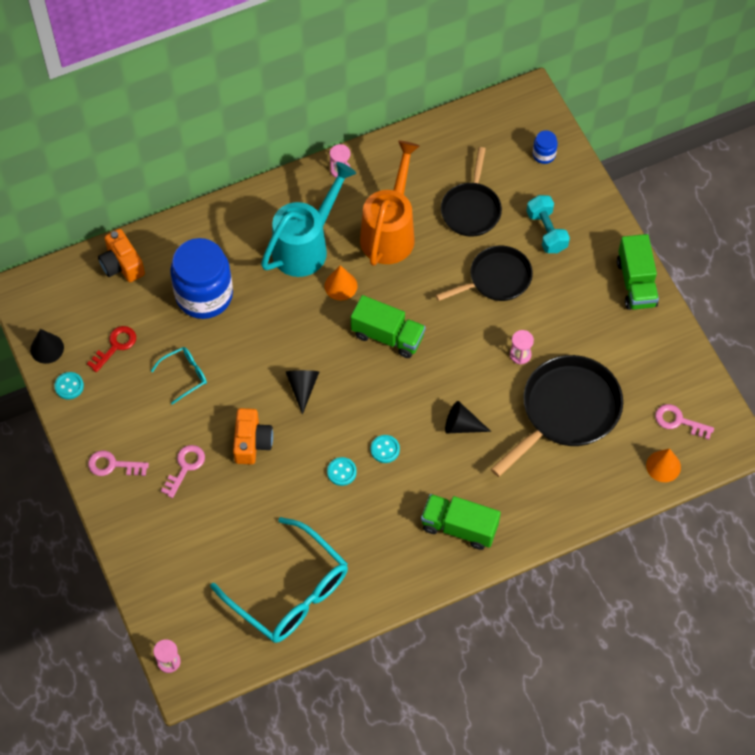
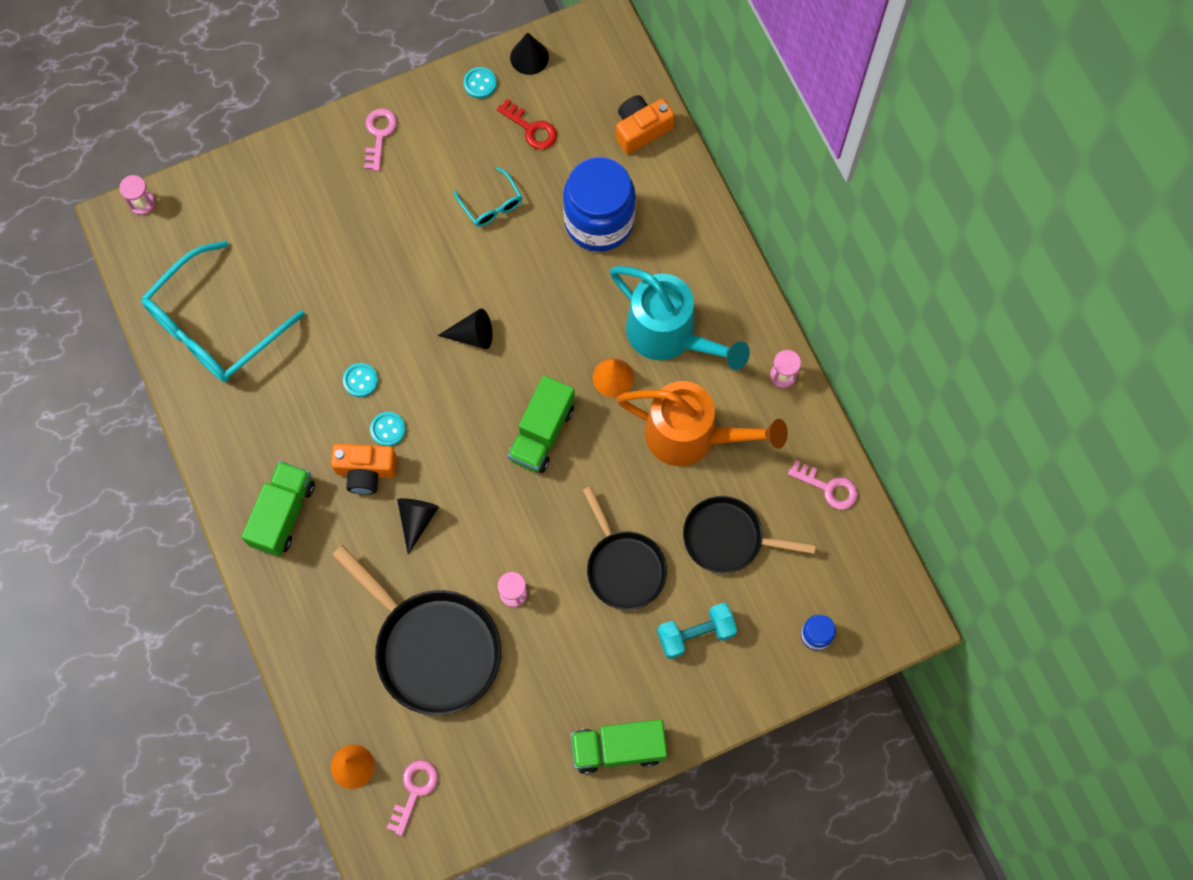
camera: 90 degrees right, 10 degrees up
(185, 467) = (373, 210): pink key -> pink key (828, 487)
(252, 442) = (402, 280): orange camera -> orange camera (366, 471)

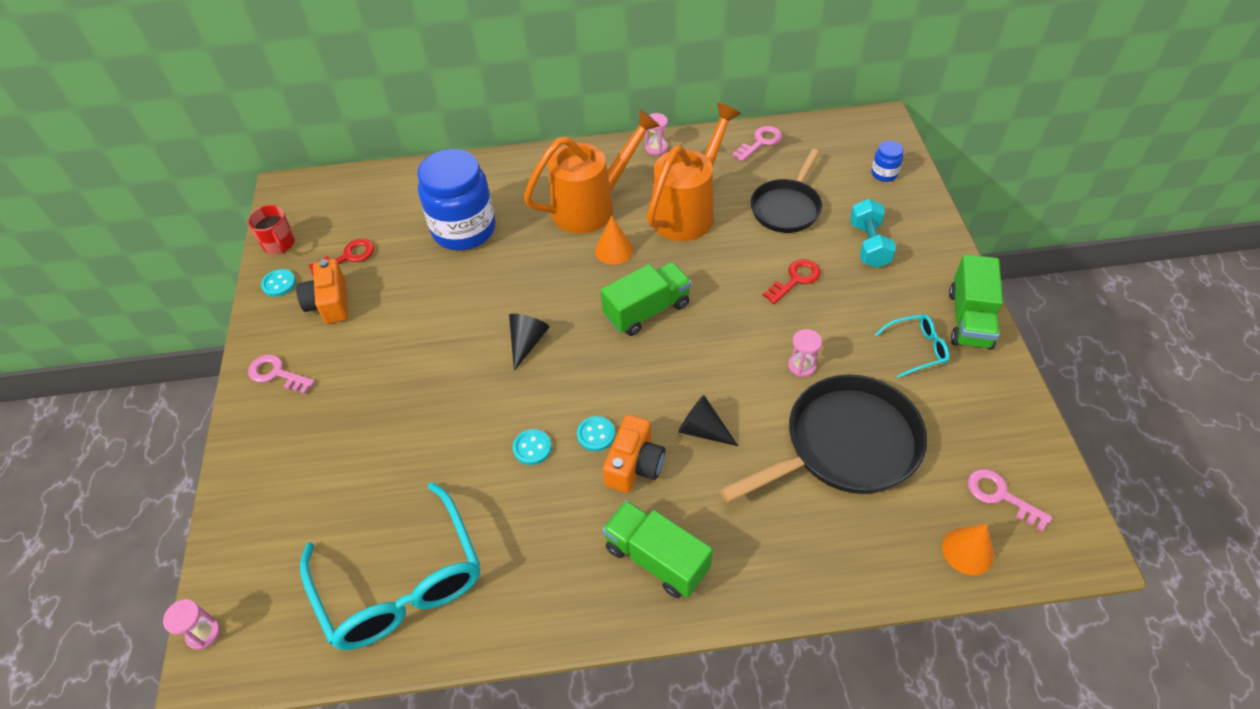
camera: 70 degrees left, 20 degrees down
(491, 204) = (404, 300): turquoise glasses -> turquoise glasses (916, 349)
(529, 57) = (279, 244): black cone -> red mug
(541, 433) = (647, 311): green truck -> green truck turned 75 degrees counterclockwise
(624, 567) = (795, 279): black pan -> red key
(641, 129) = (396, 186): orange camera -> orange camera (330, 303)
(669, 335) = (591, 206): turquoise watering can -> orange watering can

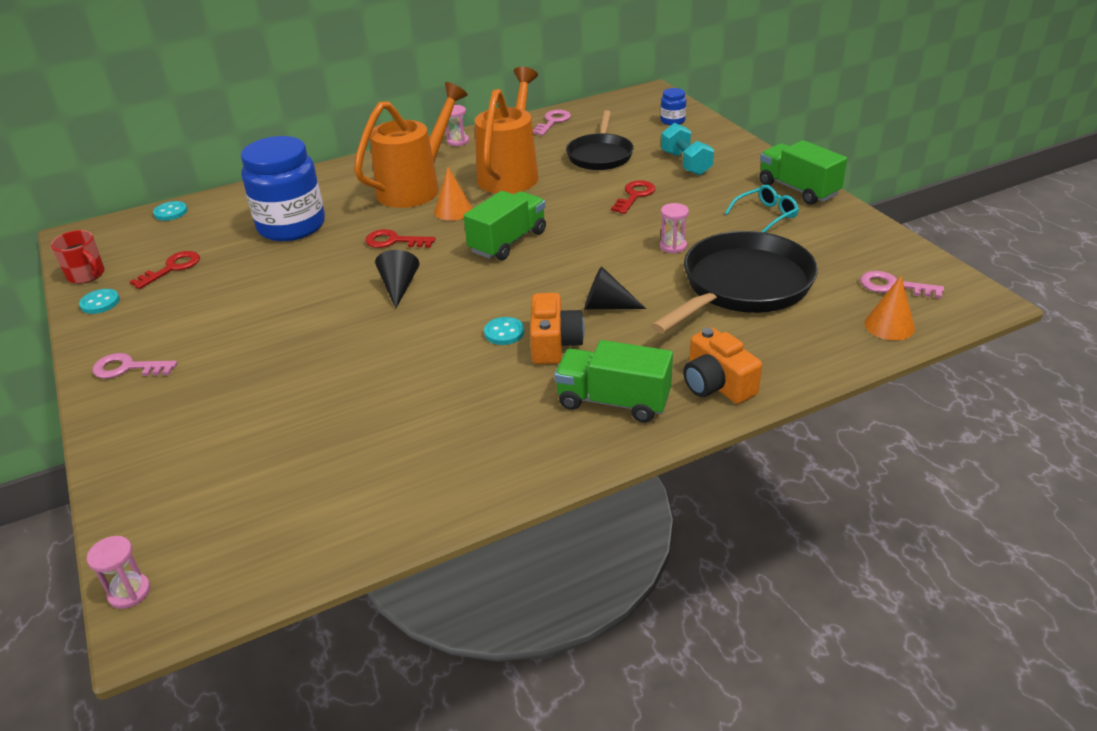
camera: 20 degrees left, 15 degrees down
(330, 303) = (167, 304): orange camera -> orange camera (717, 384)
(401, 583) = (352, 488): turquoise glasses -> none
(532, 448) = (444, 356): turquoise button -> turquoise button (171, 212)
(545, 278) = (394, 241): none -> red key
(969, 319) = (798, 189): green truck -> green truck turned 150 degrees clockwise

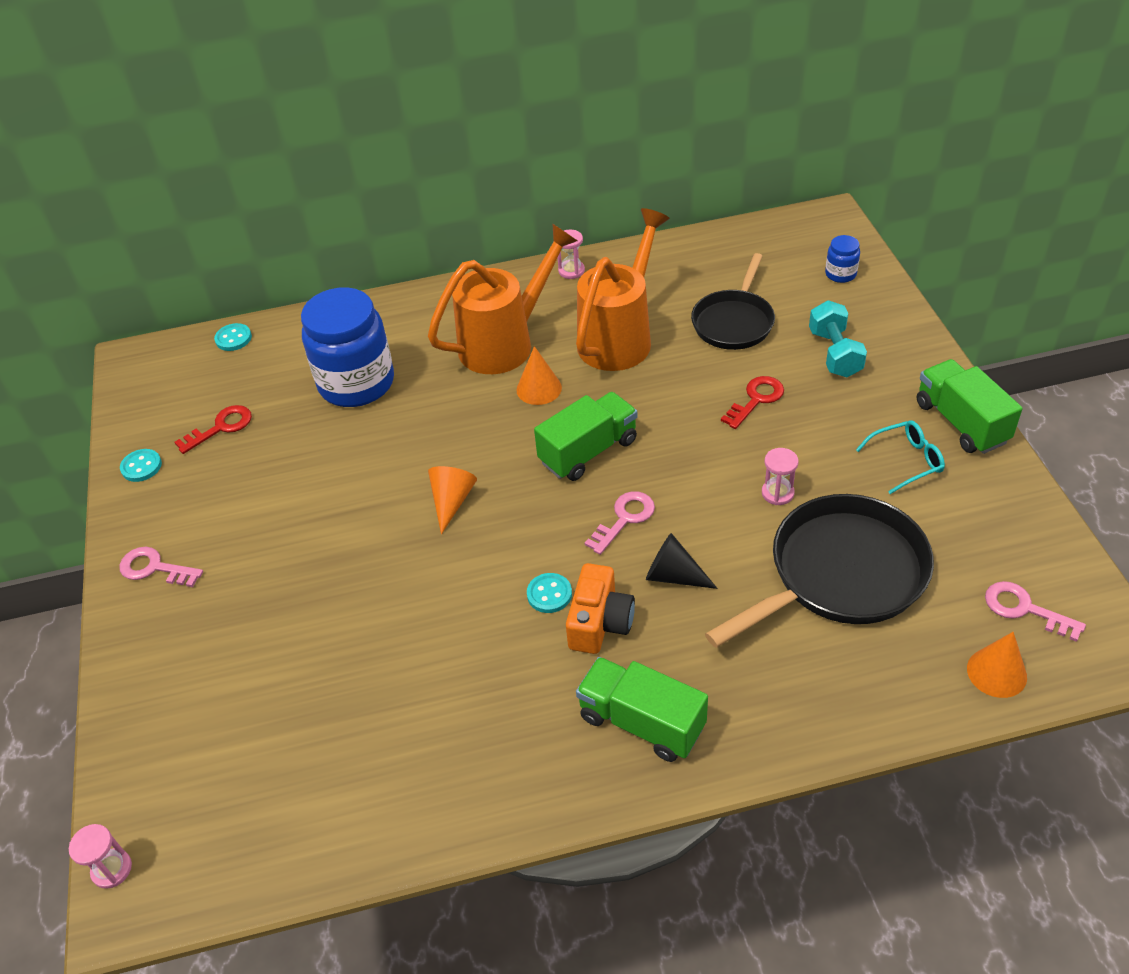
camera: 15 degrees right, 10 degrees up
(86, 275) = (134, 421): red mug -> none
(394, 241) = (462, 427): red key -> none
(399, 287) = (452, 501): black cone -> orange cone
(553, 122) = (692, 253): pink key -> pink key (624, 519)
(717, 384) = (764, 722): orange camera -> none

